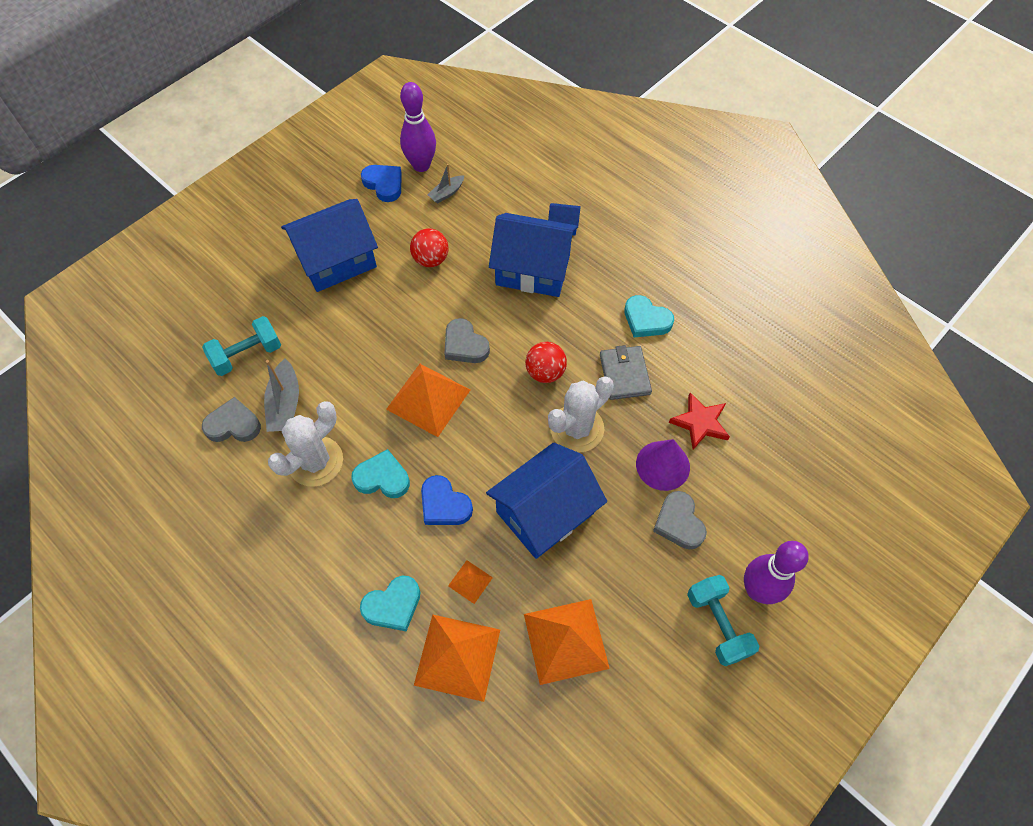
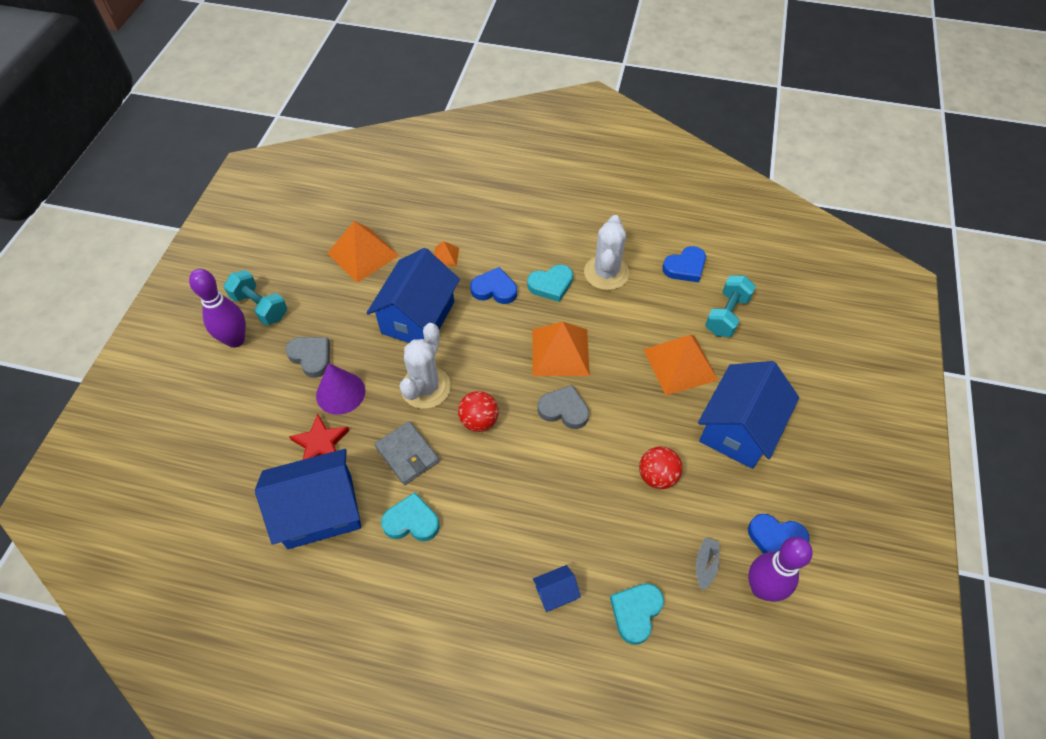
camera: 150 degrees right, 5 degrees down
(233, 425) = (685, 267): grey heart -> blue heart
(285, 404) = (663, 297): grey boat -> none
(393, 605) = (487, 223): turquoise heart -> turquoise heart (636, 612)
(457, 657) = (428, 218): orange pyramid -> orange pyramid (680, 364)
(533, 270) = (553, 518): blue house -> blue house (320, 511)

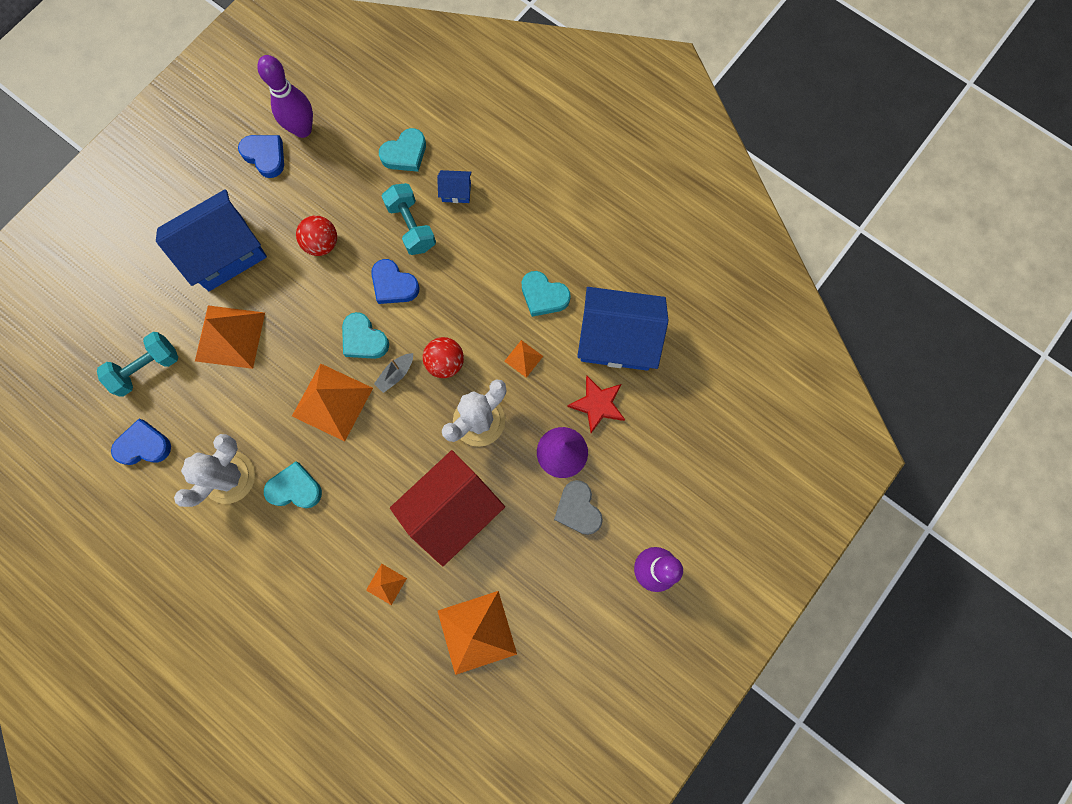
camera: 155 degrees left, 20 degrees up
(260, 307) = (613, 604): turquoise dumbbell -> turquoise dumbbell (411, 226)
(407, 454) = (523, 358): grey wallet -> orange pyramid
(418, 317) = (452, 510): blue house -> red house
(494, 289) = (356, 510): blue heart -> blue heart (394, 285)
(564, 410) = (364, 339): grey heart -> turquoise heart
(705, 565) = (332, 162): grey boat -> grey boat (396, 374)

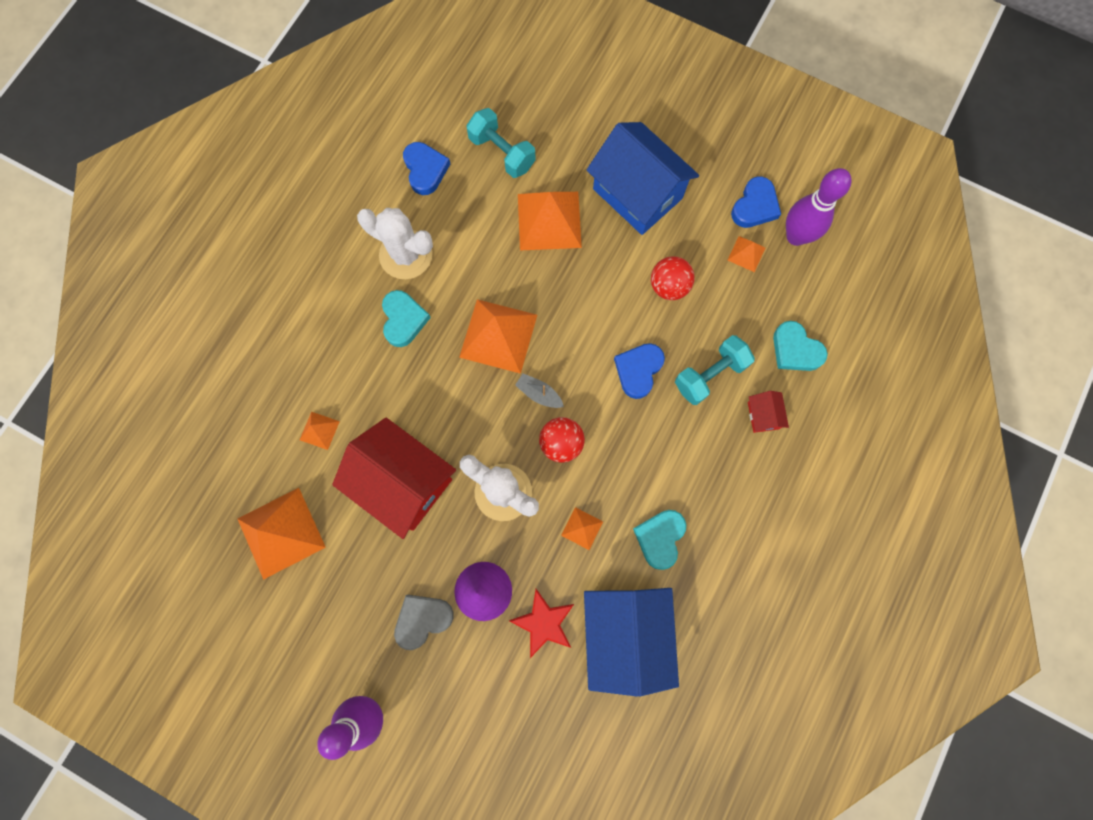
camera: 80 degrees right, 0 degrees up
(308, 173) = (746, 254): none -> orange pyramid
(364, 339) = (571, 352): turquoise heart -> none
(456, 192) = (763, 415): blue house -> red house

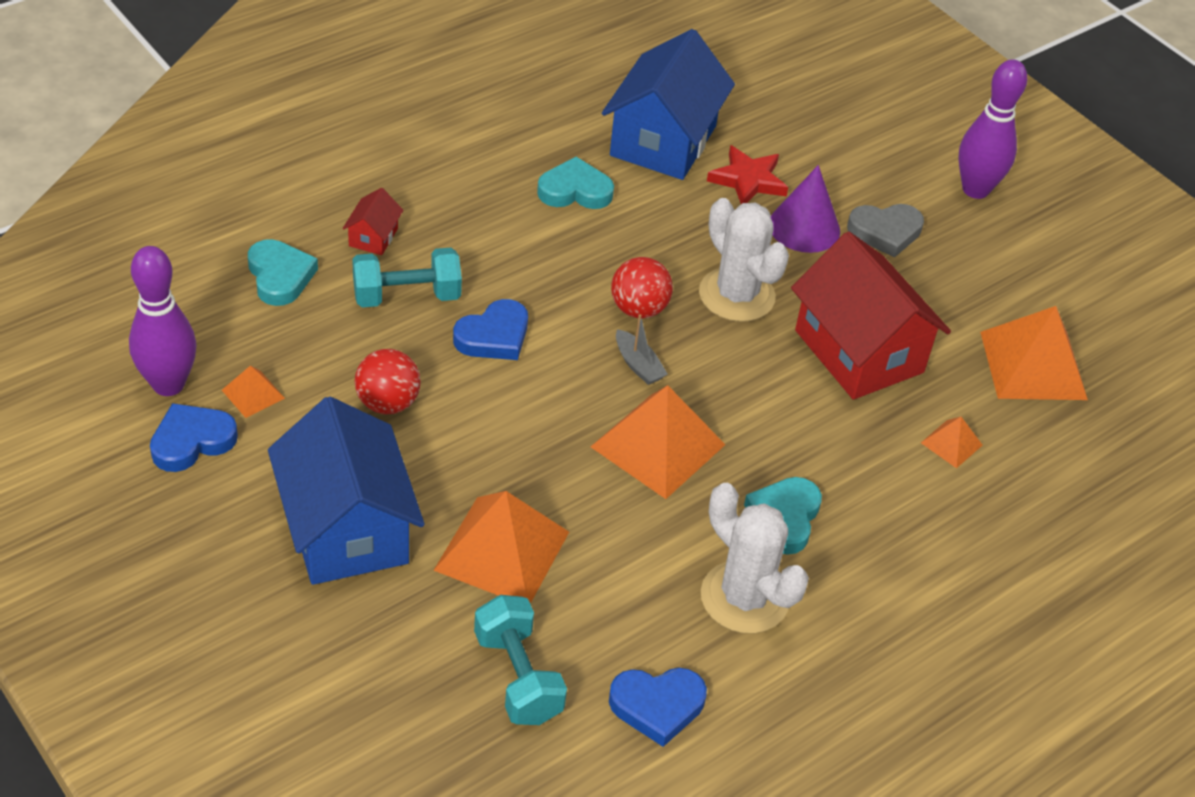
camera: 160 degrees left, 30 degrees down
(425, 170) = (657, 706): blue heart -> blue heart turned 105 degrees counterclockwise
(582, 528) = (660, 231): orange pyramid -> none
(660, 538) = (575, 190): turquoise heart -> turquoise heart turned 135 degrees counterclockwise

